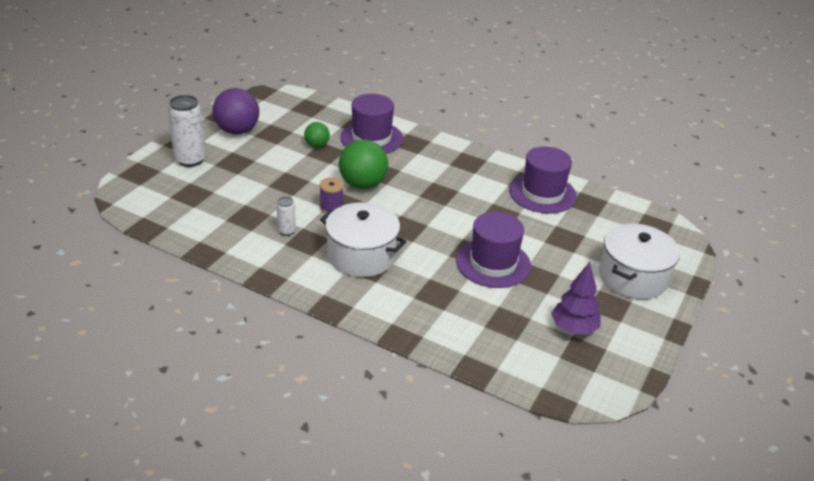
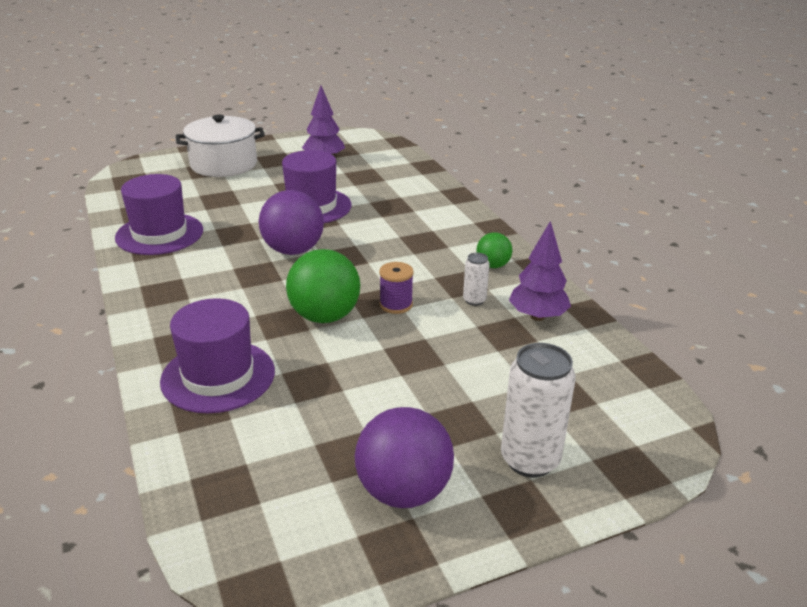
camera: 140 degrees left, 5 degrees down
(236, 236) = (537, 316): none -> purple tree
(317, 145) = (309, 399): green ball -> green ball (492, 265)
(362, 255) = (420, 251): white pot -> none
(444, 218) = (293, 250): none -> purple ball

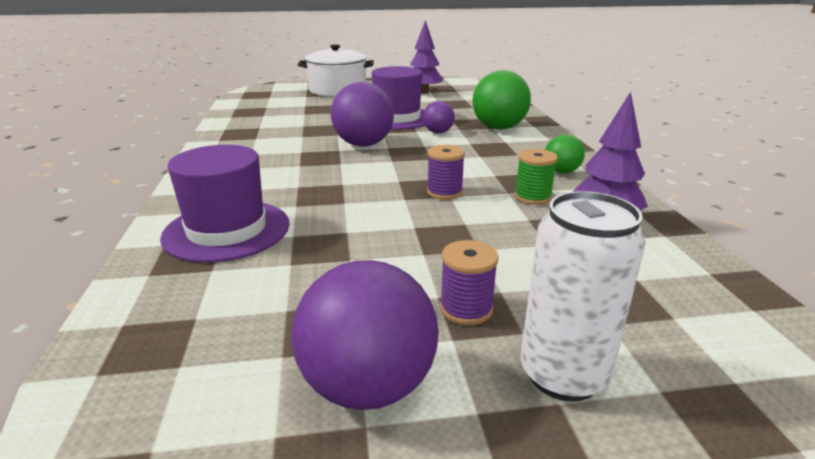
camera: 15 degrees right, 5 degrees down
(159, 234) = (254, 125): purple hat -> none
(324, 316) = (365, 194): green ball -> green ball (498, 128)
(362, 224) = (438, 132): none -> purple ball
(451, 420) = (466, 309): none -> purple spool
(474, 300) = (532, 197): white can -> green spool

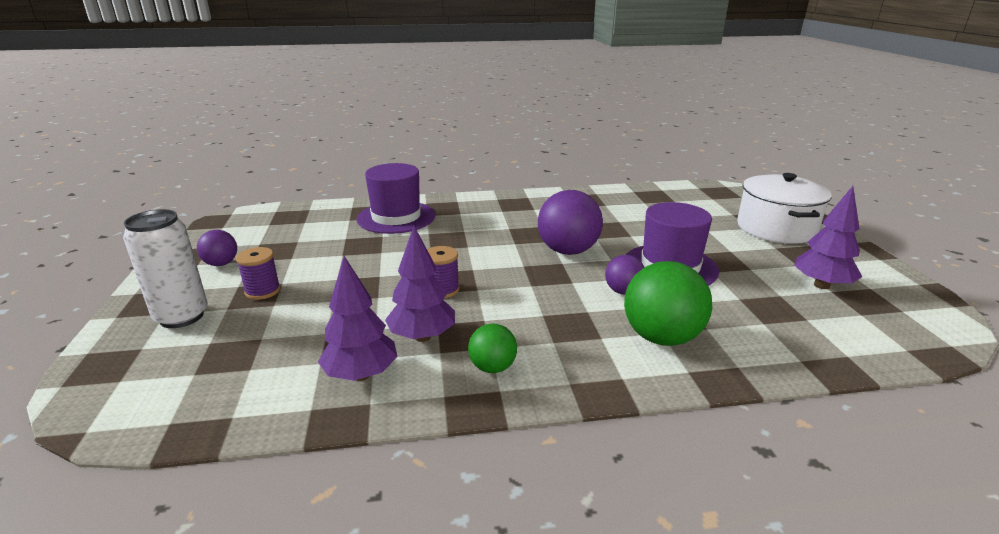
camera: 90 degrees right, 0 degrees up
(368, 386) = (221, 263): purple ball -> purple ball, size x0.55
(532, 197) = (422, 336): green spool -> purple tree

